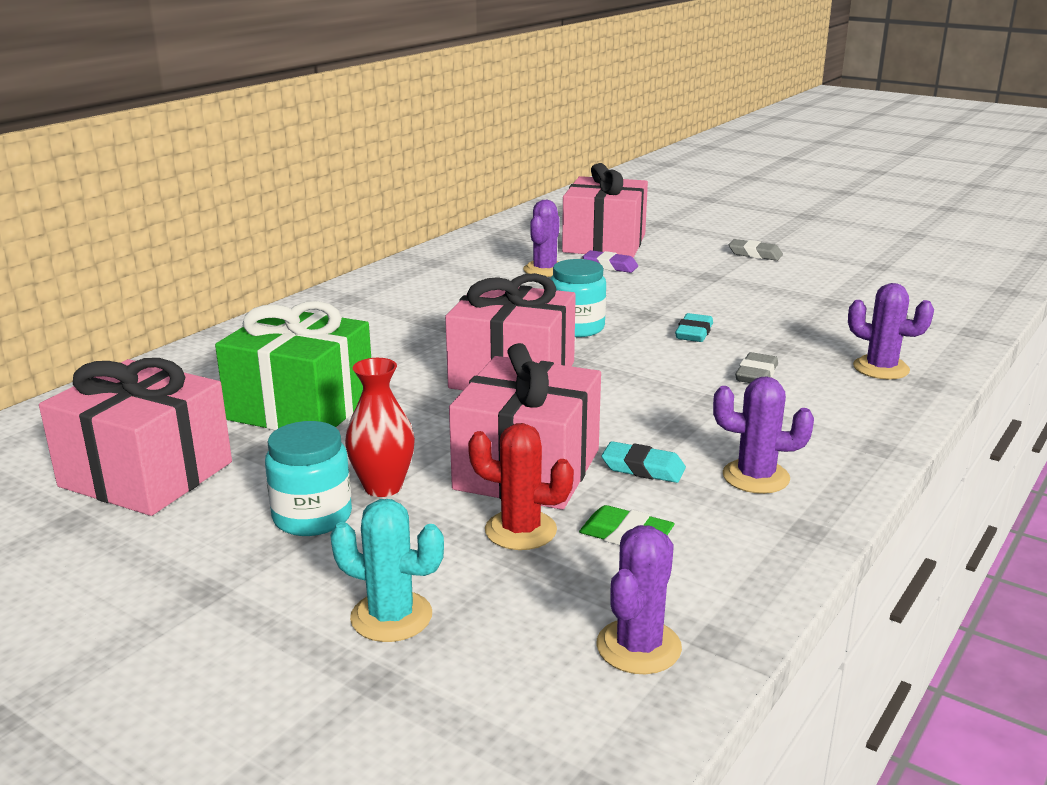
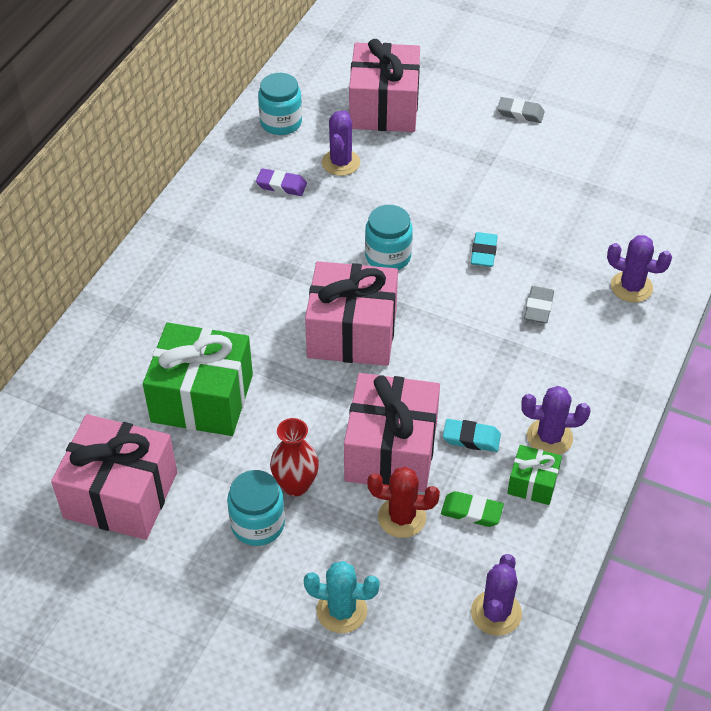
camera: 10 degrees left, 25 degrees up
(490, 245) = (281, 122): none -> turquoise jar
(610, 266) = (396, 149): purple eraser -> purple eraser (281, 185)
(724, 516) = (532, 483): none -> green gift

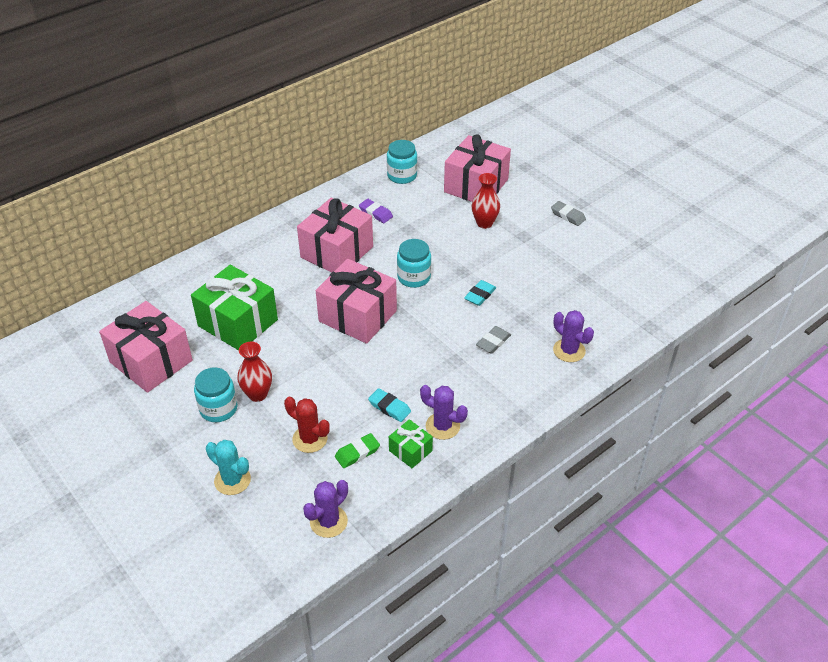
camera: 25 degrees right, 5 degrees down
(341, 163) = (423, 211): purple cactus -> none
(391, 451) = (331, 396): pink gift -> pink gift (337, 252)
(427, 155) = (484, 223): none -> red vase
(471, 512) = (357, 453): green eraser -> green eraser turned 75 degrees counterclockwise

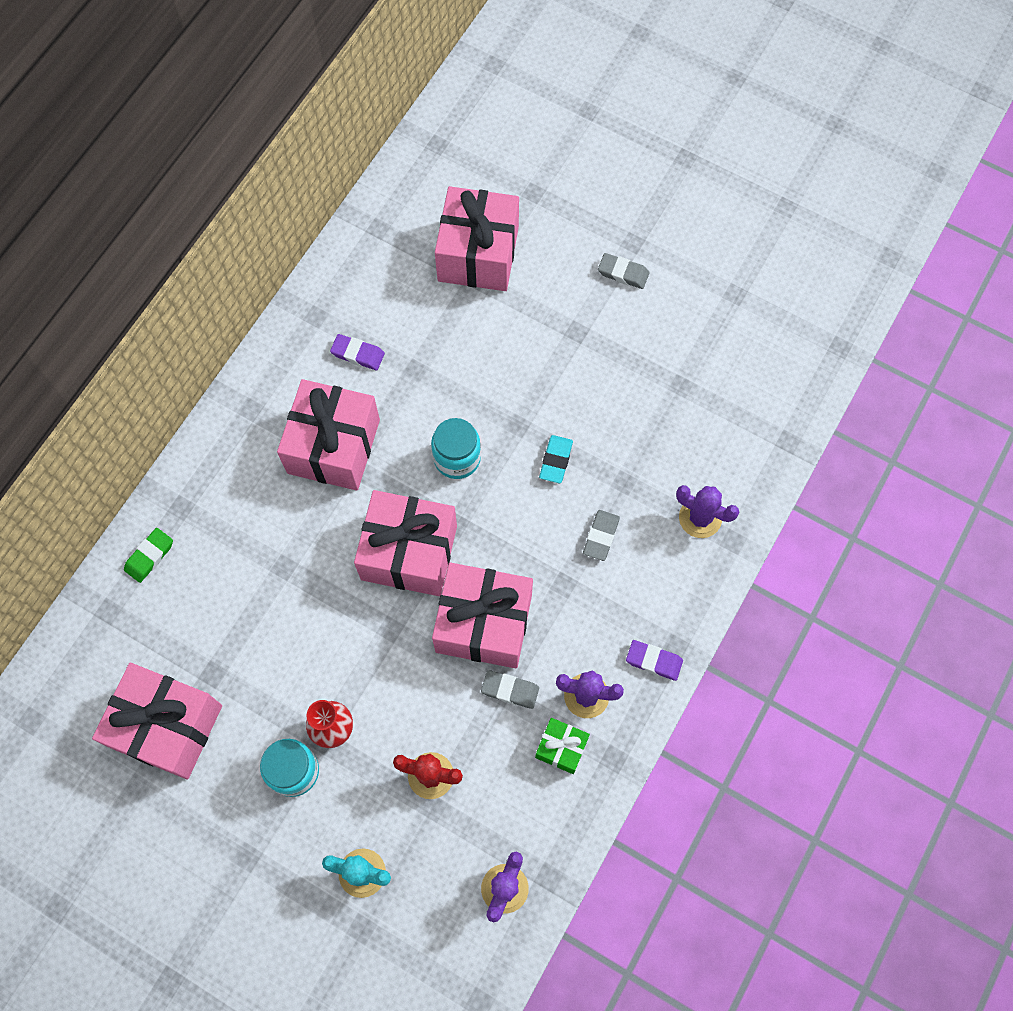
camera: 20 degrees left, 25 degrees up
(238, 323) = (253, 620): green gift -> none
(357, 453) = (498, 775): green eraser -> green eraser (149, 556)
(389, 366) = (484, 623): none -> pink gift
(389, 407) = (510, 690): turquoise eraser -> grey eraser
(402, 176) = (366, 267): turquoise jar -> none
(484, 223) = (515, 324): red vase -> none
(501, 420) = (654, 661): none -> purple eraser

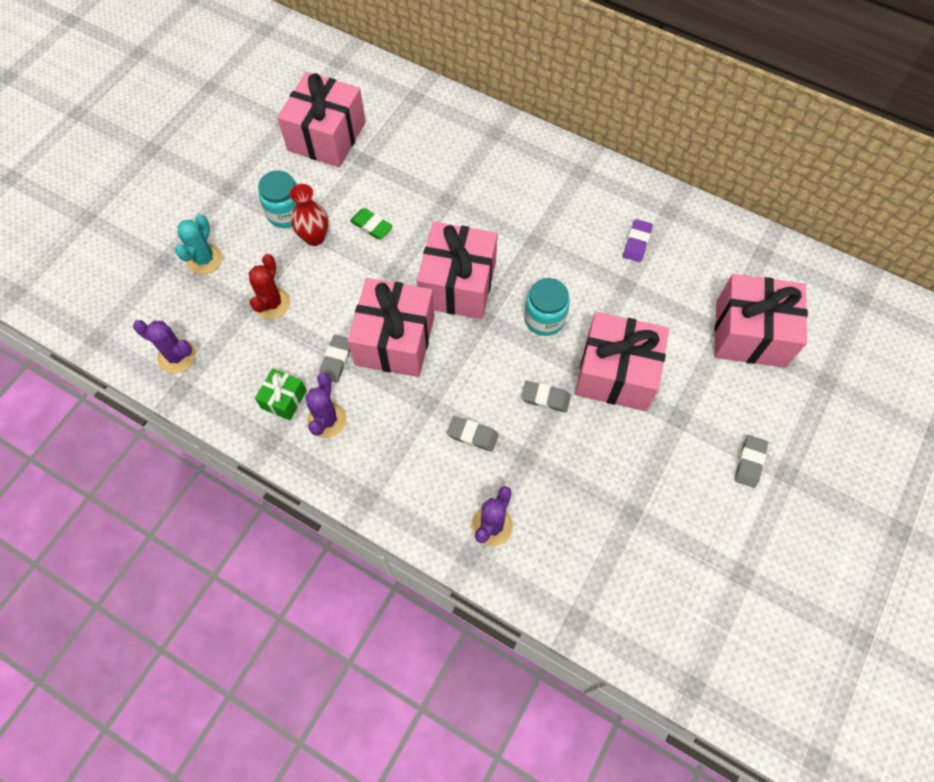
camera: 90 degrees right, 5 degrees down
(149, 556) = (456, 117): green eraser -> green eraser (371, 226)
(333, 446) = (550, 228): pink gift -> pink gift (616, 373)
(556, 460) = (545, 398): turquoise eraser -> grey eraser
(654, 661) = (354, 477): purple eraser -> none

